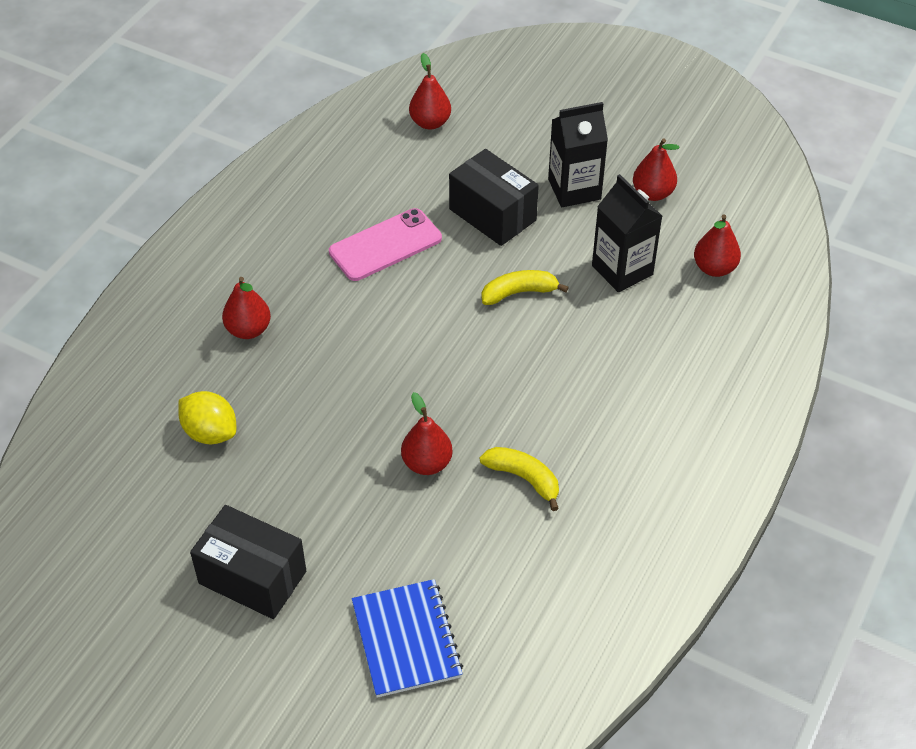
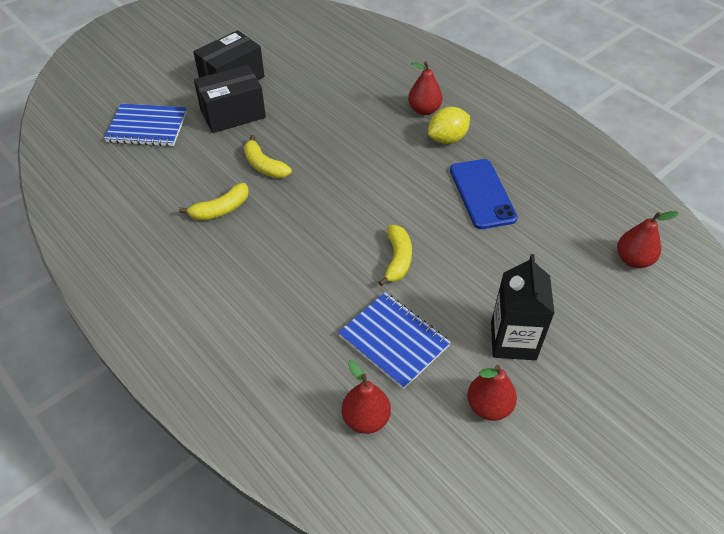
camera: 110 degrees right, 0 degrees up
(210, 432) = (345, 81): yellow lemon -> yellow lemon (447, 139)
(385, 245) = (482, 194): pink phone -> blue phone
(427, 463) = (264, 166): red pear -> yellow banana
(492, 215) = (496, 269): black box -> black box (233, 114)
(622, 270) = (394, 341): black carton -> blue notebook

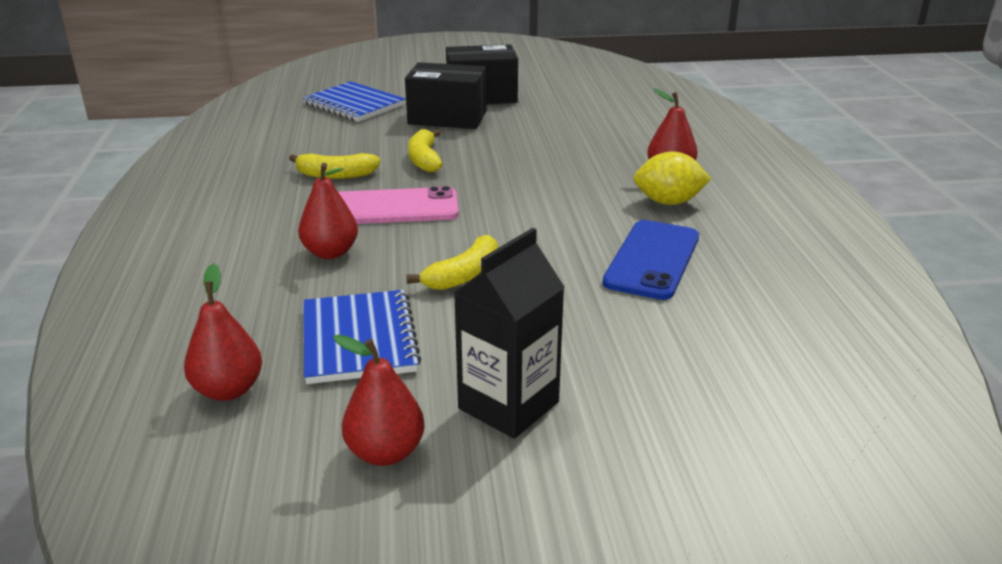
camera: 35 degrees right, 20 degrees down
(295, 222) = (394, 208): none -> pink phone
(633, 260) = (809, 403): red pear -> red pear (330, 252)

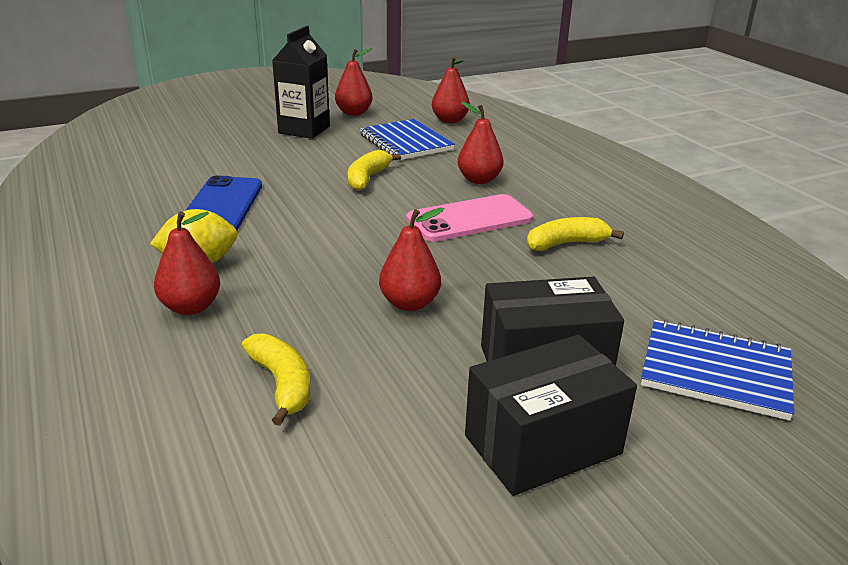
camera: 160 degrees right, 0 degrees up
(424, 159) = (498, 278): yellow banana -> yellow banana (282, 384)
(505, 154) = (409, 303): none -> red pear

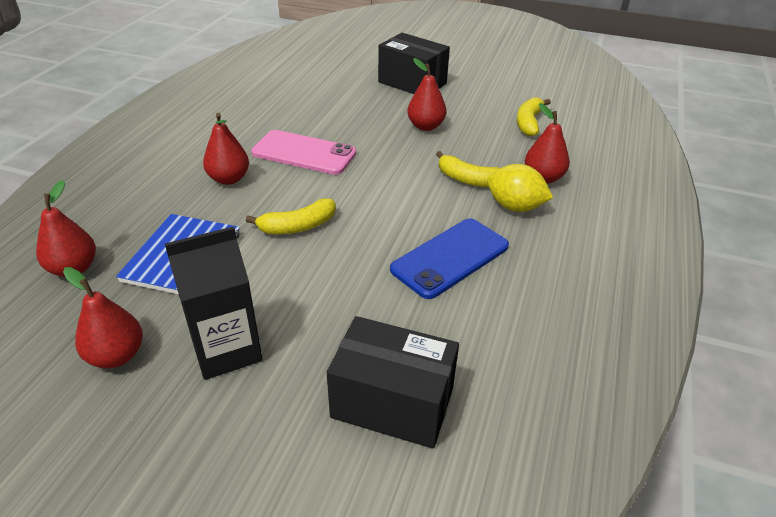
camera: 135 degrees left, 10 degrees up
(542, 444) = (455, 69): black box -> black box (392, 403)
(566, 244) = (290, 114): yellow banana -> yellow banana (469, 180)
(715, 371) = (356, 56): blue notebook -> none

